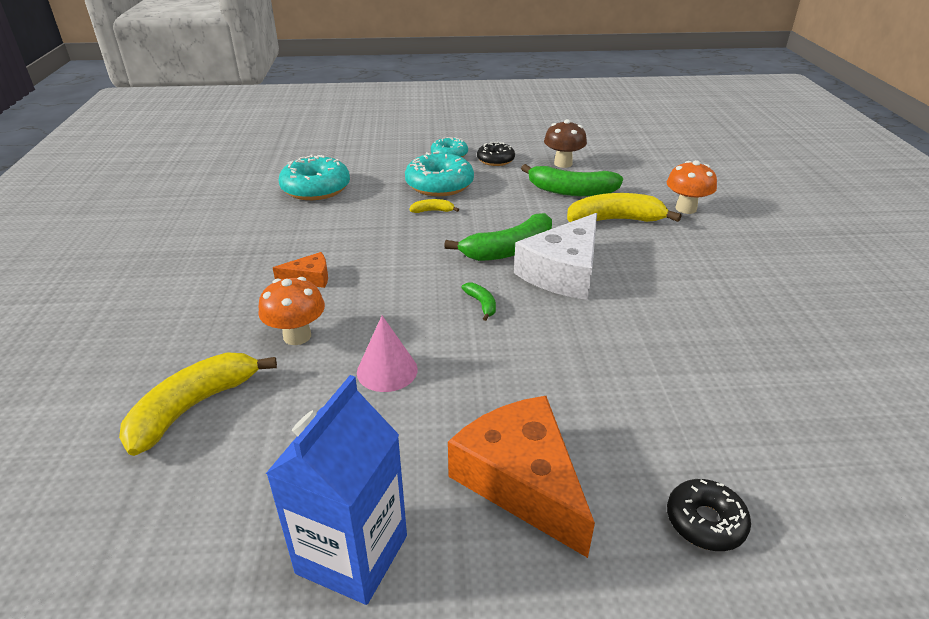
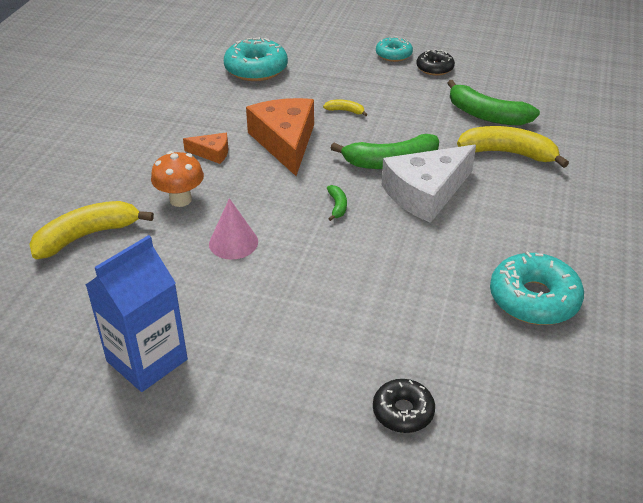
camera: 20 degrees right, 5 degrees up
(439, 185) = (366, 85): turquoise donut -> turquoise donut (534, 299)
(521, 480) = (286, 346): orange cheese -> orange cheese (285, 142)
(563, 163) = (499, 84): brown mushroom -> none
(686, 208) = (588, 155): orange mushroom -> none

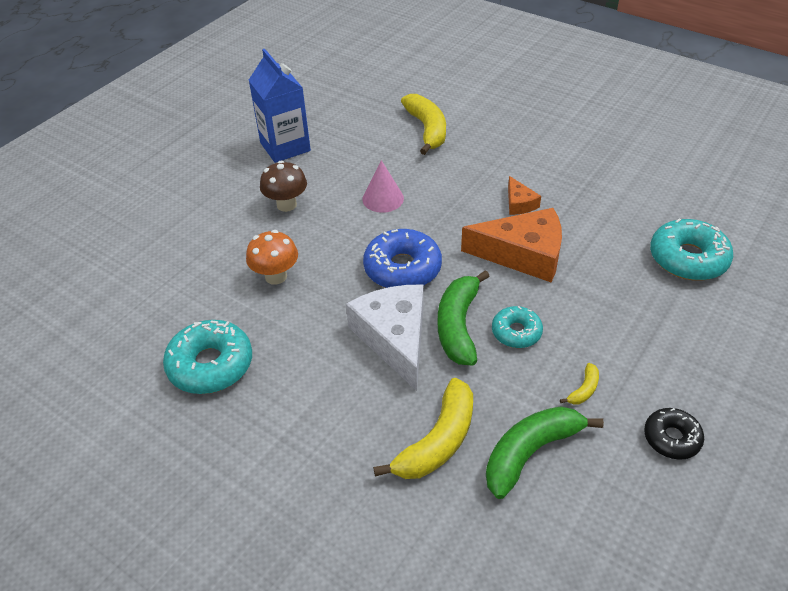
camera: 110 degrees right, 5 degrees up
(180, 199) = (453, 177): orange mushroom -> orange mushroom (276, 276)
(212, 153) = (519, 203): orange cheese -> orange cheese turned 45 degrees counterclockwise
(271, 319) = (286, 205): none -> brown mushroom
(337, 206) = (402, 268): green banana -> blue donut
(345, 111) = (574, 314): yellow banana -> yellow banana (584, 390)
(393, 55) = (718, 402): turquoise donut -> turquoise donut (516, 332)
(403, 411) = (163, 250): black donut -> none

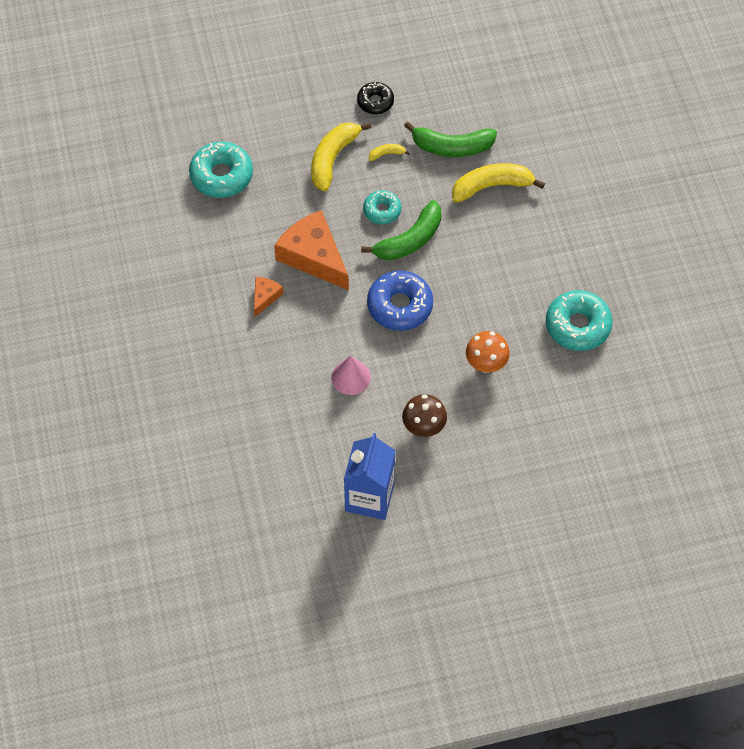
camera: 140 degrees left, 15 degrees up
(394, 338) = (455, 261): white cheese -> none
(427, 129) = (241, 424): yellow banana -> yellow banana (333, 158)

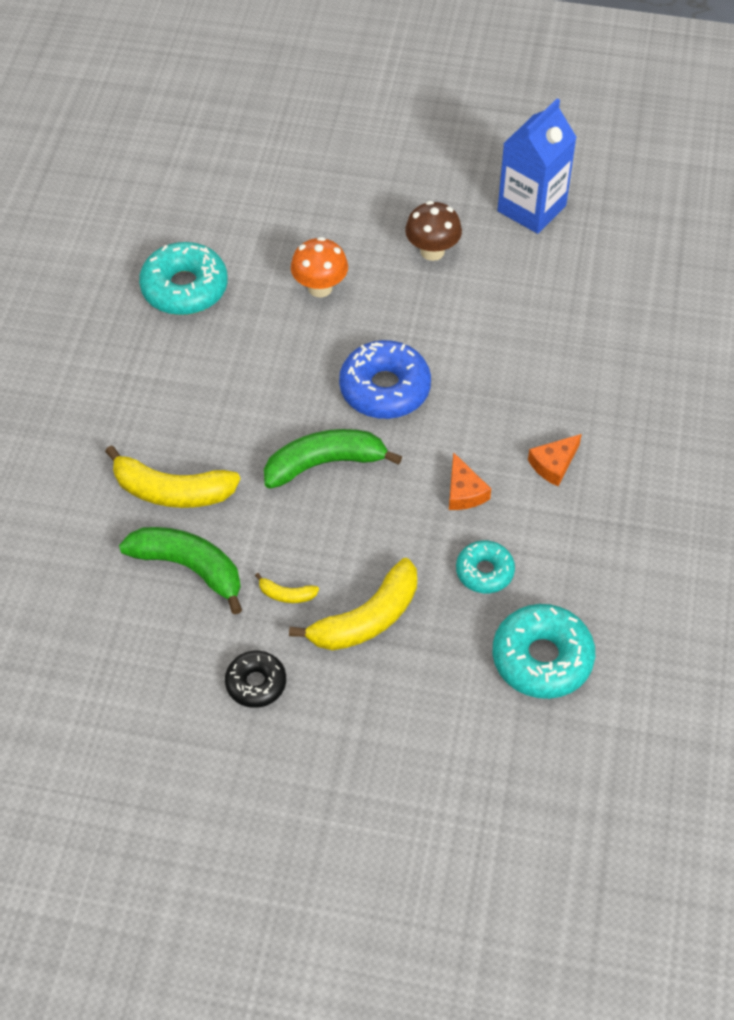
camera: 155 degrees left, 5 degrees down
(313, 256) = (464, 491): orange cheese -> orange cheese, size x0.48
(351, 377) = (490, 332): pink cone -> none
(382, 210) = (339, 516): turquoise donut -> turquoise donut (484, 572)

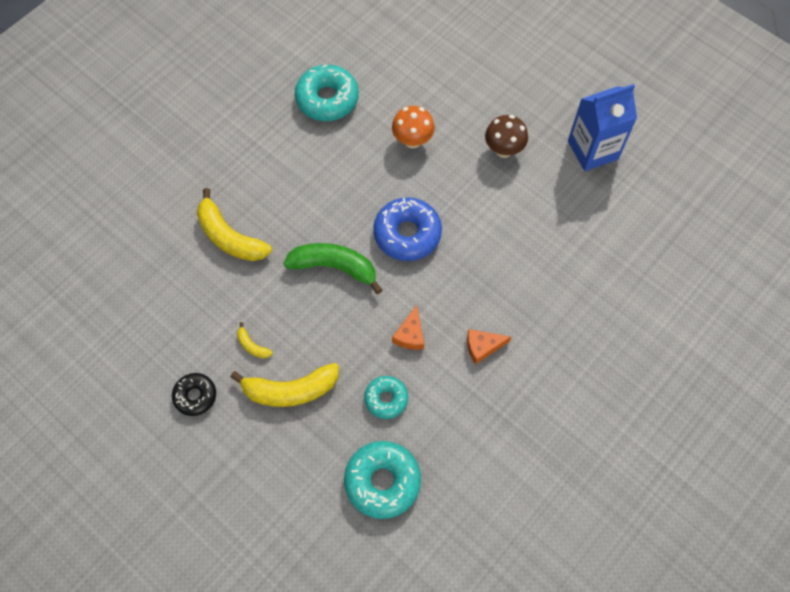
camera: 30 degrees right, 10 degrees up
(189, 568) = (206, 295): green banana -> none

